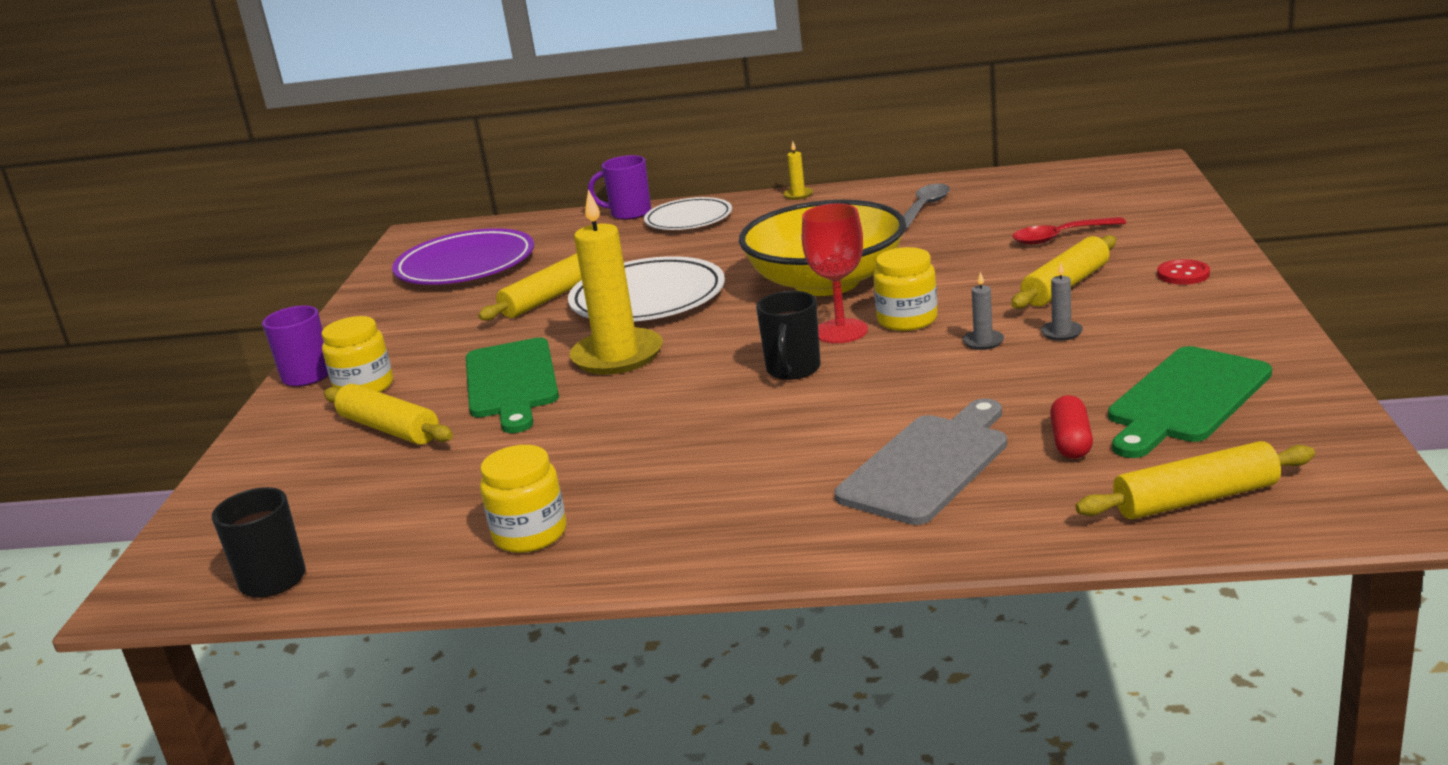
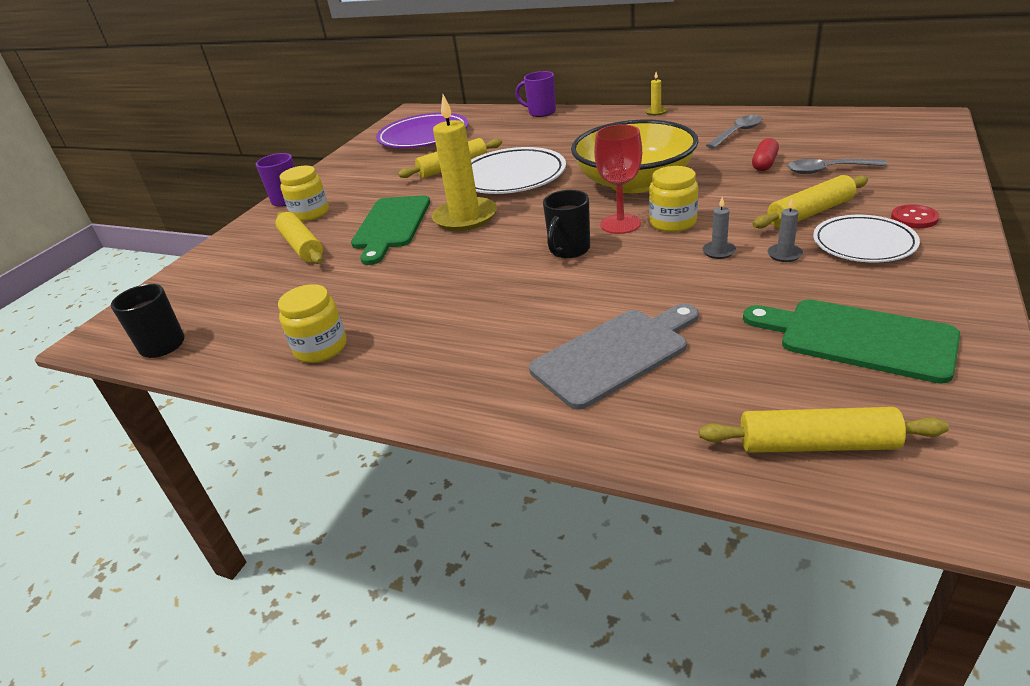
camera: 20 degrees right, 10 degrees up
(688, 219) = (574, 121): white plate -> white plate (863, 243)
(1060, 237) = (827, 170): red spoon -> grey spoon
(1071, 442) = (738, 359): red capsule -> red capsule (764, 164)
(1185, 399) = (858, 338): green cutting board -> green cutting board turned 60 degrees clockwise

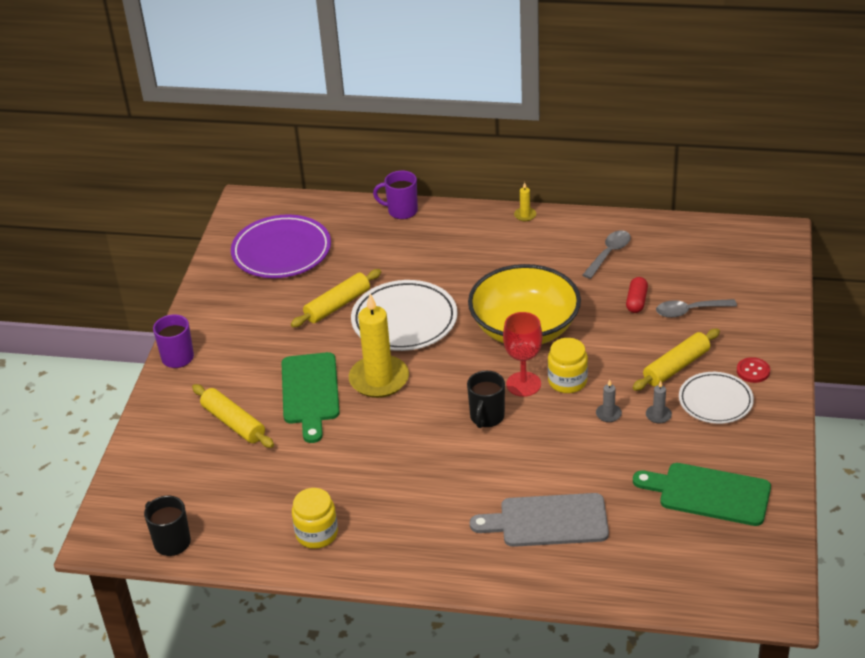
camera: 15 degrees left, 5 degrees up
(310, 213) = (216, 377): yellow jar -> none
(615, 355) = (548, 521): grey cutting board -> grey cutting board turned 135 degrees counterclockwise
(816, 444) = (683, 577): yellow rolling pin -> none

